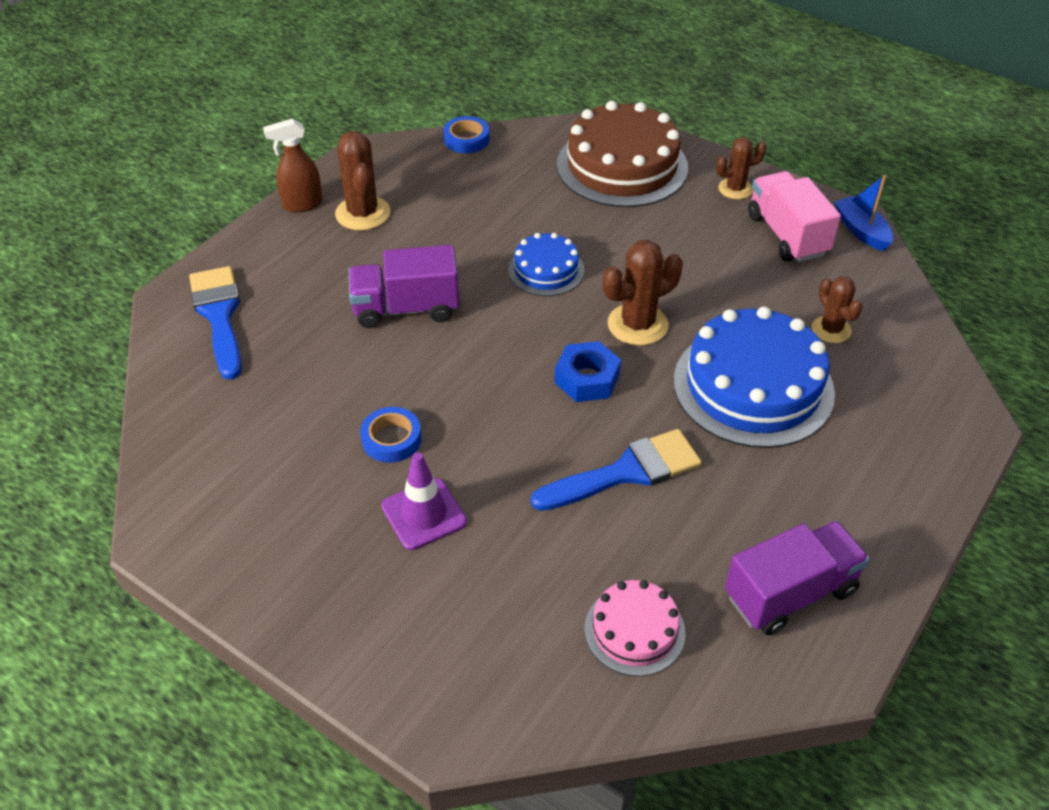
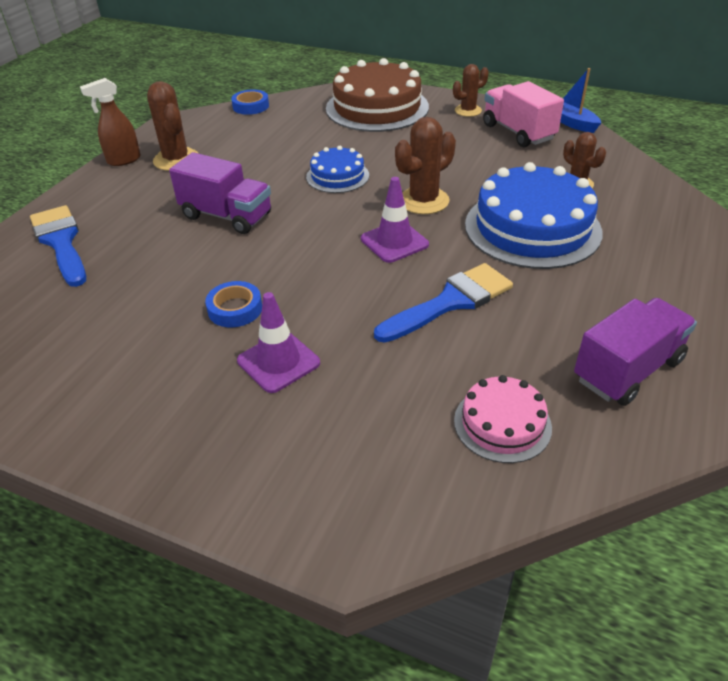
camera: 10 degrees left, 5 degrees down
(406, 309) = (227, 216): purple truck -> purple truck turned 135 degrees counterclockwise
(587, 379) = (394, 242): blue nut -> purple traffic cone

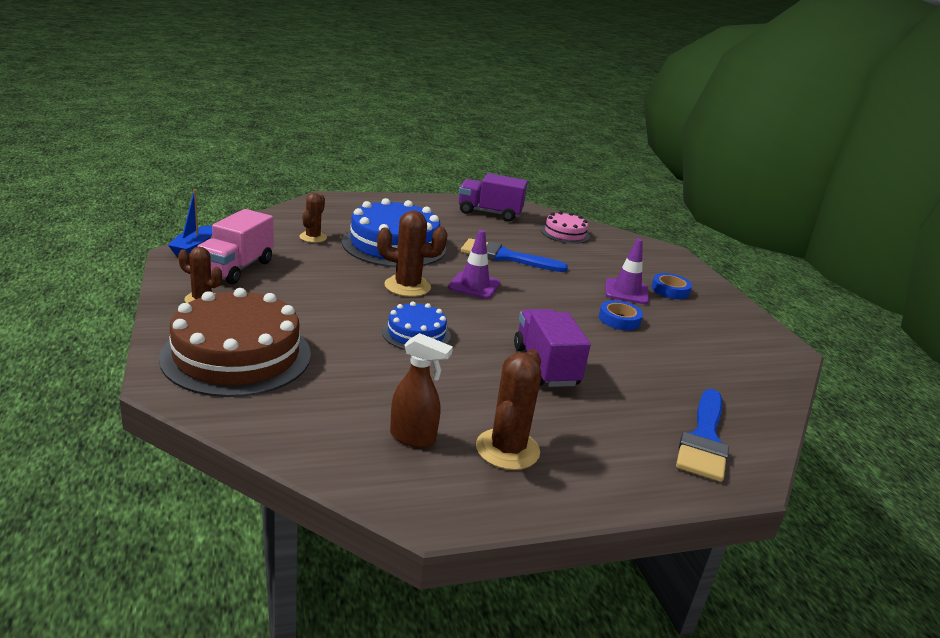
camera: 135 degrees left, 15 degrees down
(123, 160) = (560, 494): brown spray bottle -> brown spray bottle (413, 438)
(251, 106) = (314, 459): blue tape -> blue tape (670, 290)

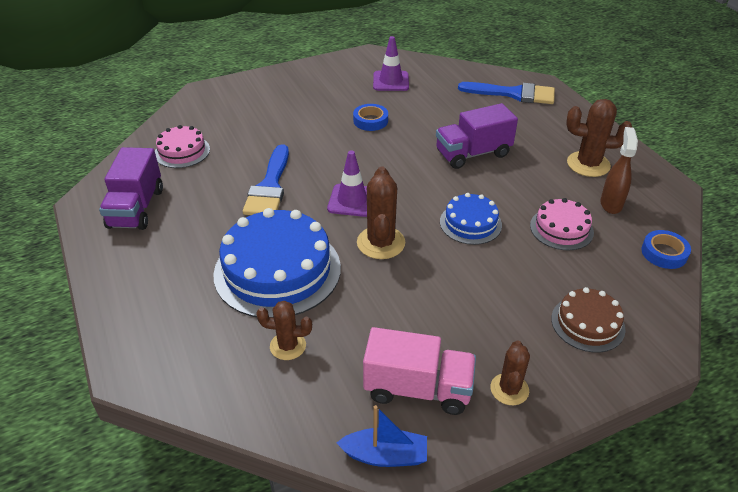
camera: 95 degrees left, 15 degrees up
(237, 355) = (587, 323): brown cake -> brown cake, size x0.53
(382, 384) = (561, 228): none -> pink cake
(626, 292) = (313, 116): purple traffic cone -> purple traffic cone (391, 81)
(670, 290) = (296, 95): blue tape -> blue tape (664, 253)

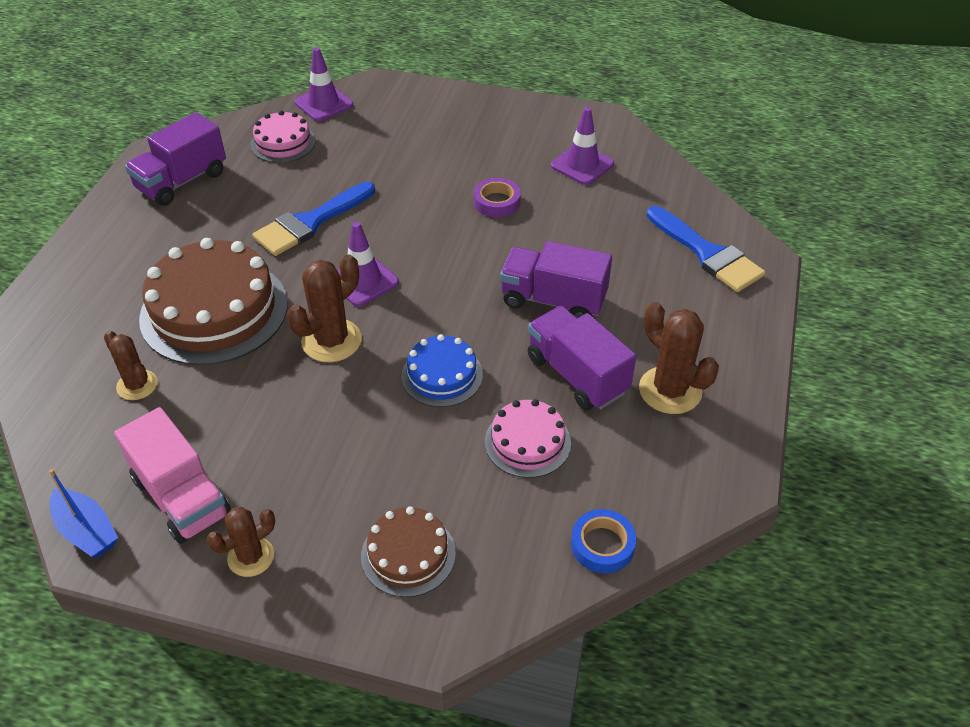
camera: 40 degrees right, 5 degrees up
(179, 117) = (324, 104): none -> purple traffic cone
(277, 270) = (214, 310): blue cake -> brown cake
(370, 121) = (497, 202): blue tape -> purple tape
(537, 182) = (576, 375): none -> purple truck
(611, 204) = (626, 452): brown spray bottle -> none

